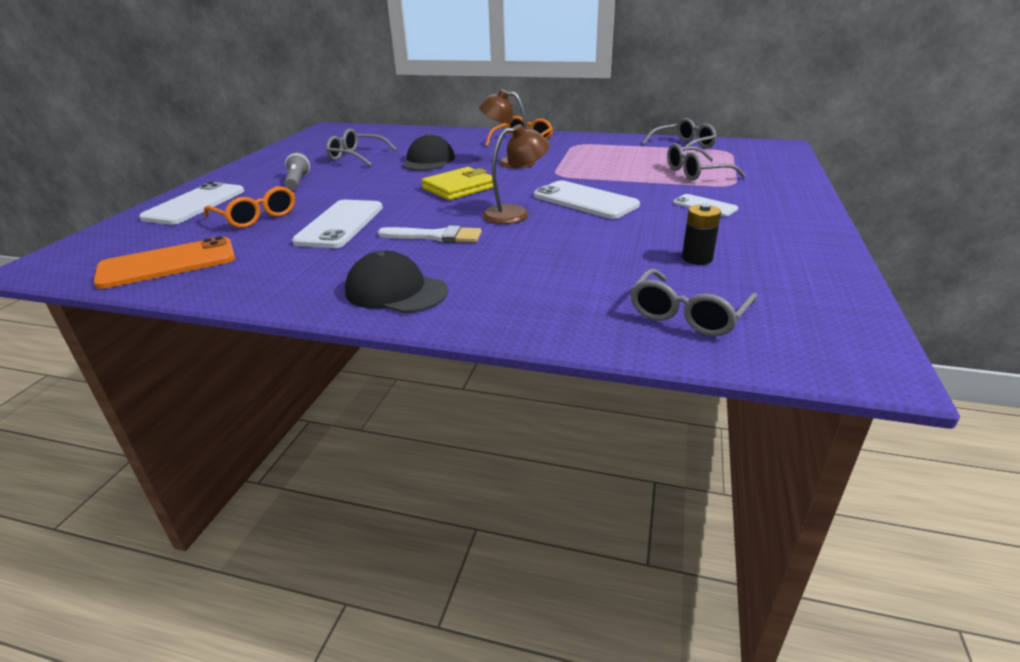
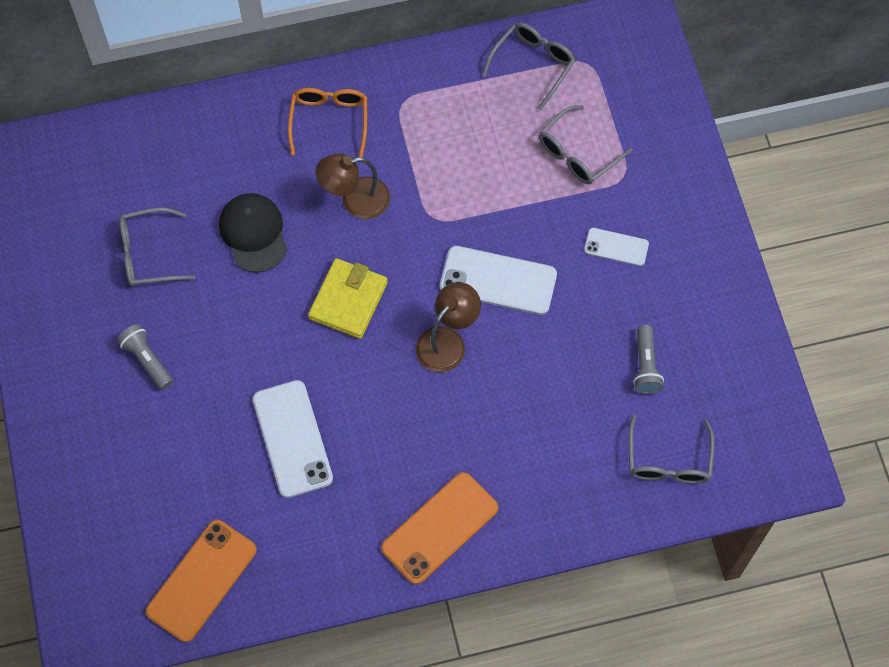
camera: 30 degrees left, 35 degrees up
(195, 204) = (88, 464): white phone -> none
(256, 217) = (189, 461): orange glasses -> none
(396, 291) = (440, 528): black cap -> orange phone
(436, 236) = (404, 422): white brush -> none
(697, 258) = (646, 366): black battery -> grey flashlight

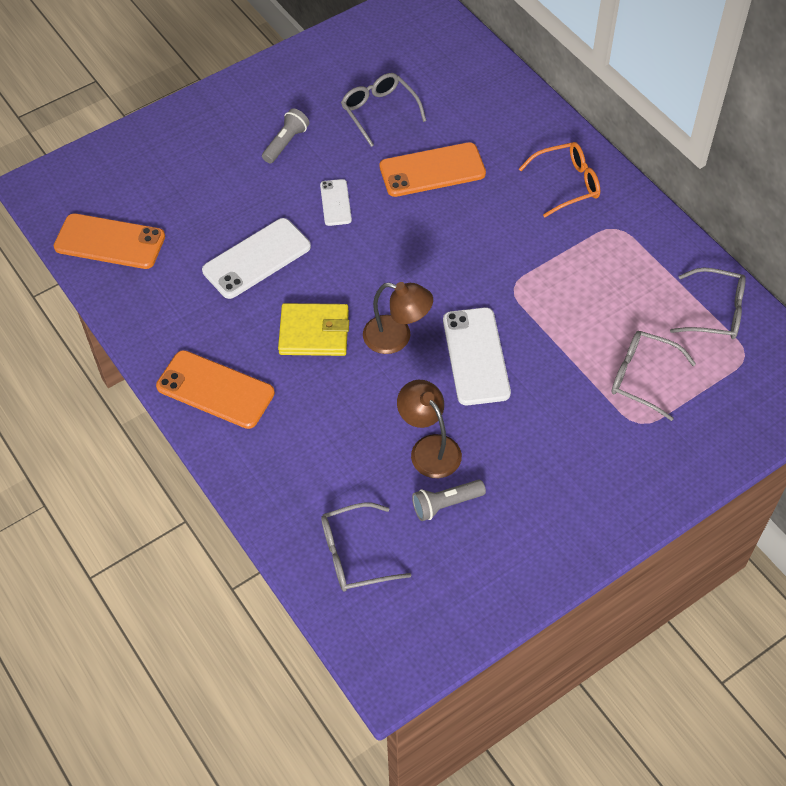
camera: 70 degrees right, 10 degrees down
(254, 233) = (432, 170): black cap -> orange phone
(348, 300) = (402, 254): yellow wallet -> yellow wallet (314, 332)
(355, 200) = (500, 227): brown lamp -> brown lamp (429, 448)
(616, 247) = (560, 440): white phone -> white phone (335, 202)

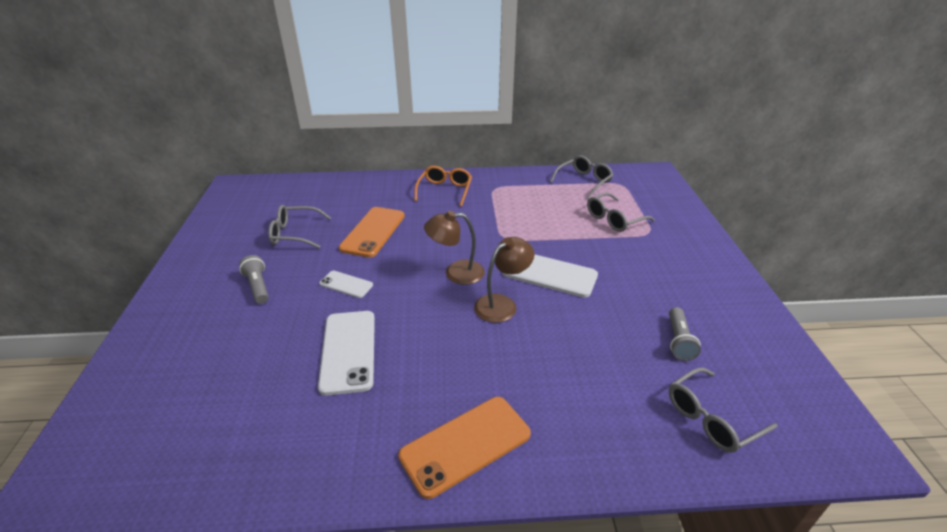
camera: 60 degrees left, 20 degrees down
(110, 242) = (202, 456): orange phone -> none
(314, 332) = (458, 347): yellow wallet -> none
(355, 554) = (712, 418): grey glasses -> grey glasses turned 45 degrees clockwise
(429, 448) = (619, 328): brown lamp -> brown lamp (456, 273)

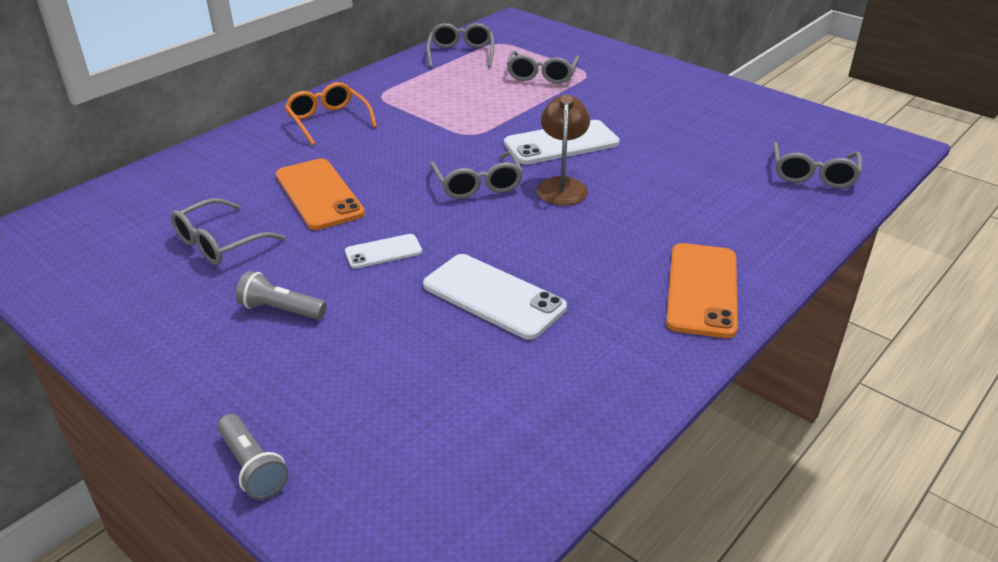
camera: 45 degrees left, 0 degrees up
(456, 273) = (477, 184): brown lamp -> grey glasses
(679, 341) = (726, 140): grey flashlight -> grey flashlight (252, 467)

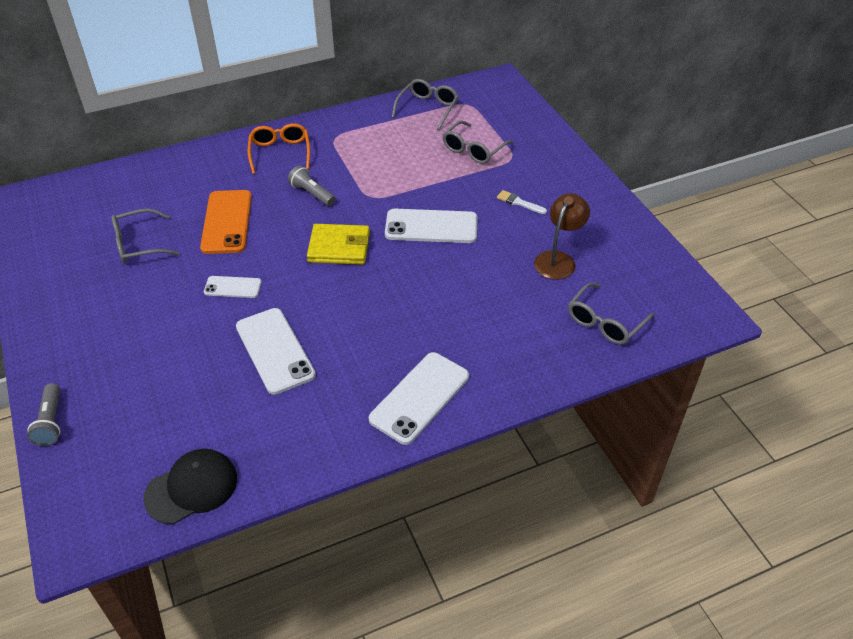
camera: 25 degrees right, 10 degrees up
(281, 310) = (139, 313): grey flashlight -> grey flashlight (312, 194)
(477, 184) = (339, 247): grey glasses -> yellow wallet
(522, 471) = (191, 488): none -> black cap
(562, 185) = (398, 268): brown lamp -> brown lamp (558, 259)
(630, 104) = (519, 202): none -> white brush
(702, 290) = (419, 397): orange phone -> white phone

